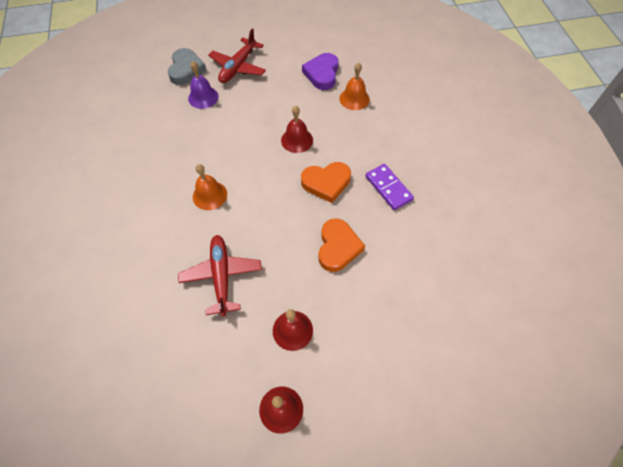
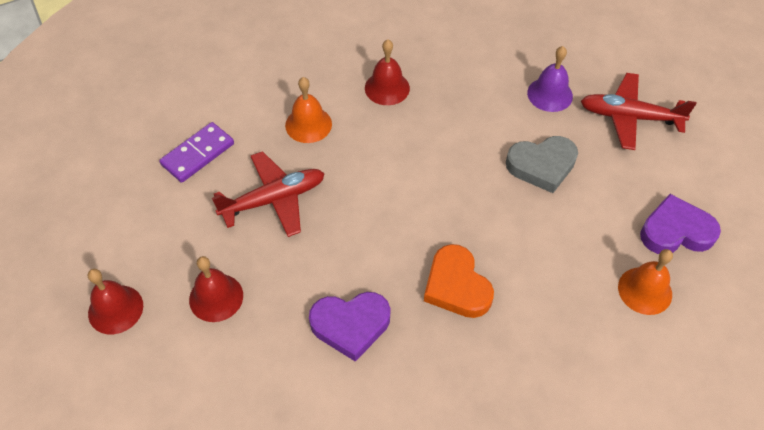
camera: 75 degrees right, 5 degrees down
(186, 69) = (591, 60): grey heart -> grey heart (542, 166)
(210, 195) = (388, 152): orange bell -> orange bell (308, 124)
(297, 140) = (521, 228): red bell -> red bell (387, 88)
(338, 247) = (350, 325): orange heart -> purple heart
(388, 188) = (479, 377): purple domino -> purple domino (198, 154)

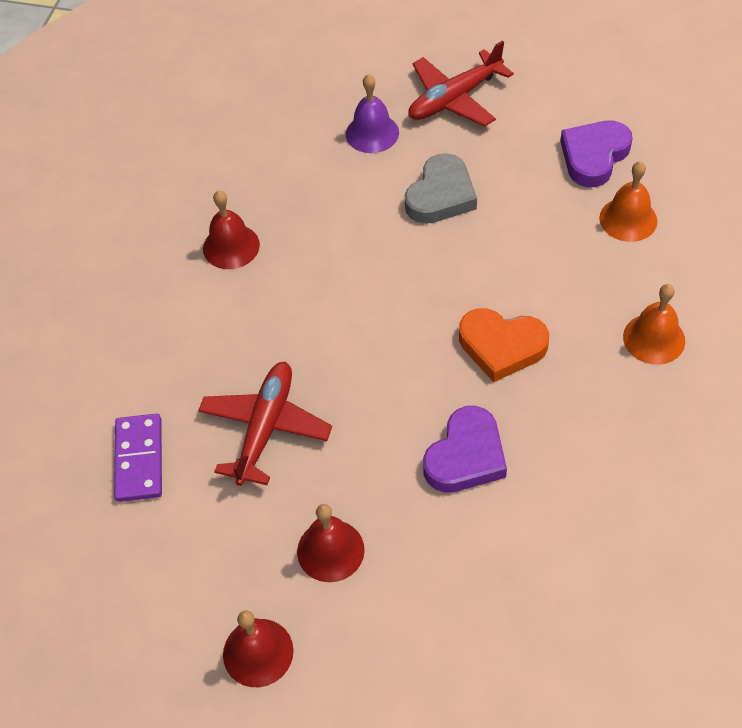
camera: 45 degrees left, 0 degrees up
(308, 124) = (205, 339): orange bell -> orange bell (654, 338)

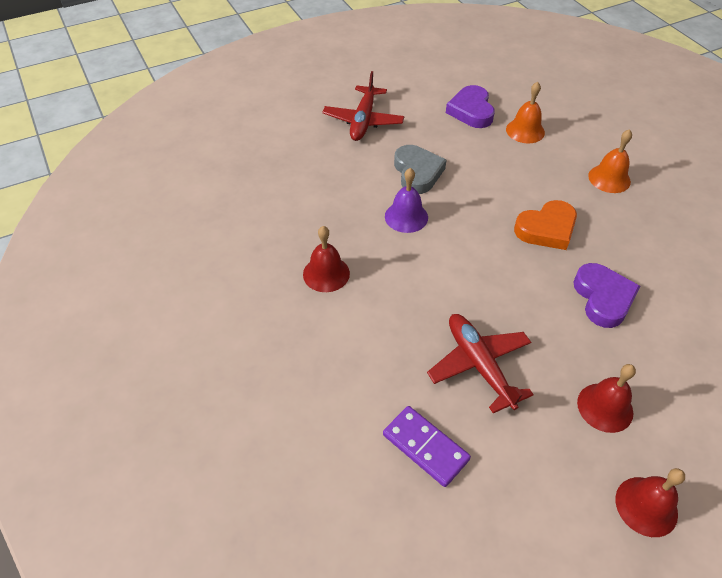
camera: 45 degrees left, 5 degrees down
(372, 133) = (337, 162): purple bell -> purple bell (406, 216)

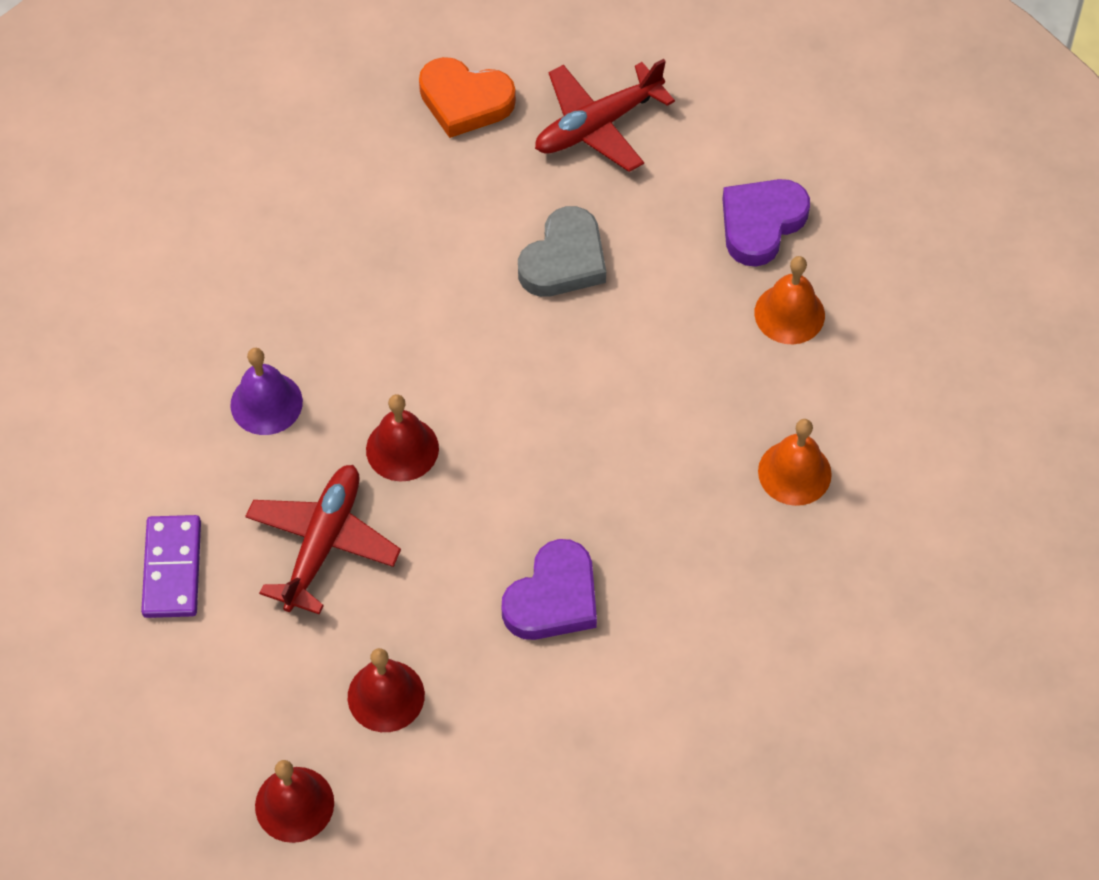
camera: 45 degrees right, 10 degrees up
(326, 273) = (298, 305): red bell -> red bell (402, 449)
(406, 216) = (472, 309): purple bell -> purple bell (266, 403)
(546, 229) = (612, 466): orange heart -> orange heart (465, 101)

